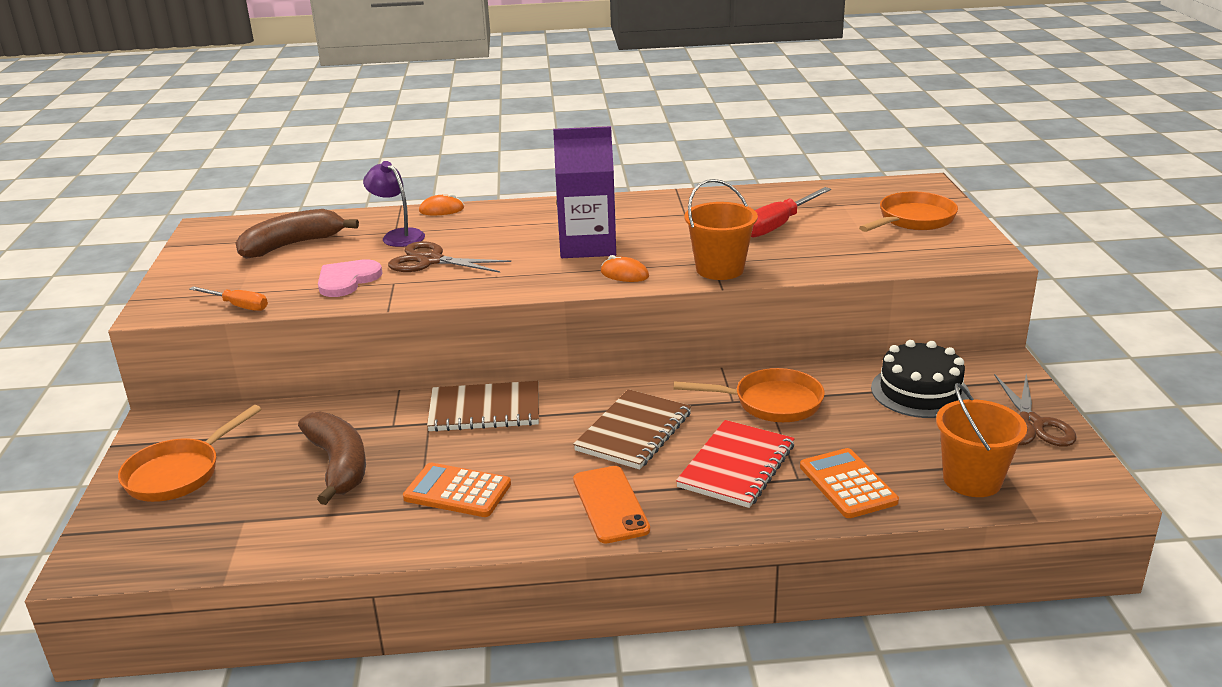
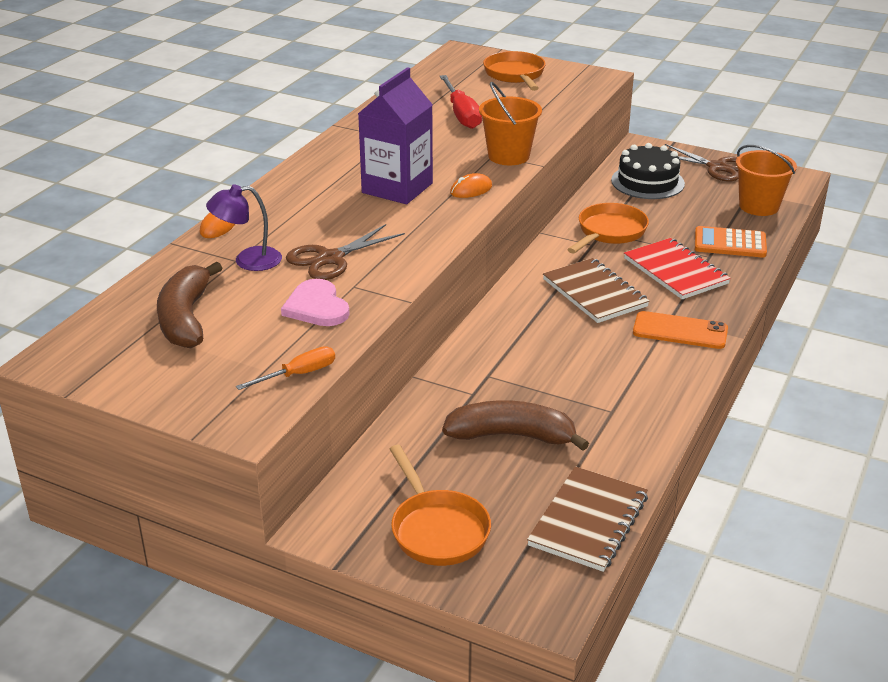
camera: 60 degrees left, 5 degrees up
(457, 491) = (606, 388): orange calculator -> none
(485, 409) = (495, 344): brown notebook -> brown notebook (588, 521)

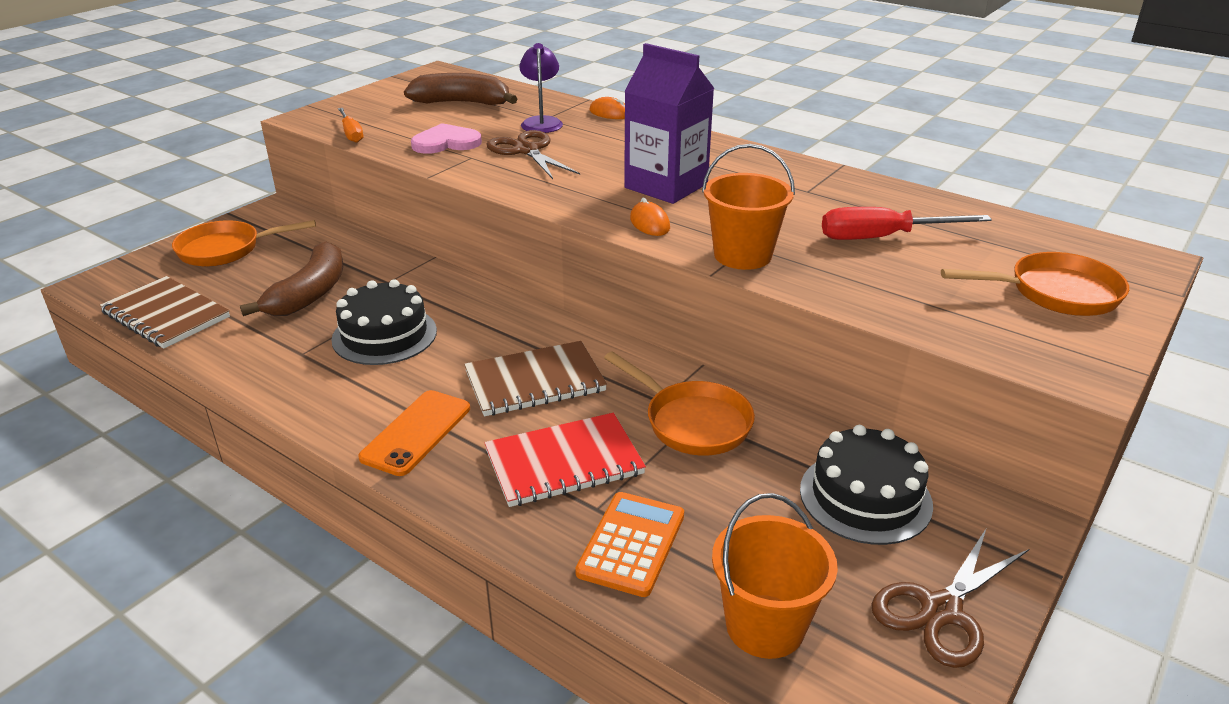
camera: 100 degrees right, 0 degrees up
(564, 374) = (384, 335): none -> black cake

